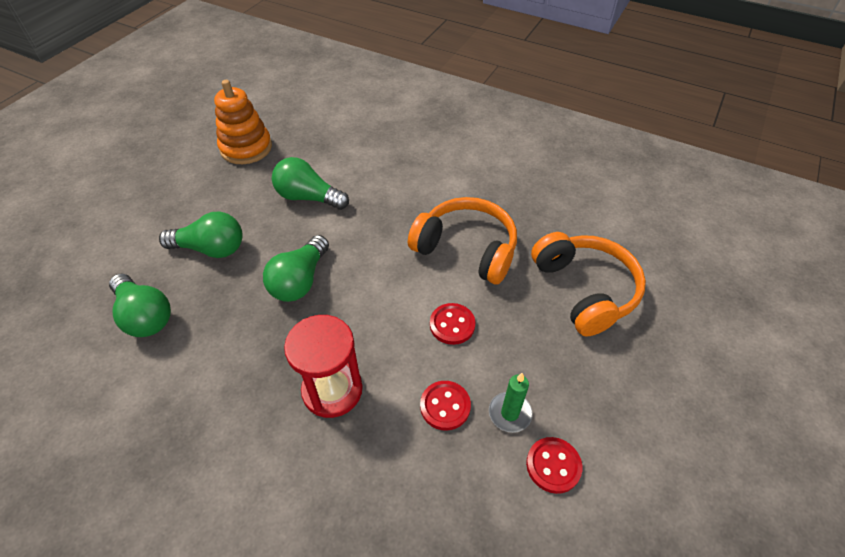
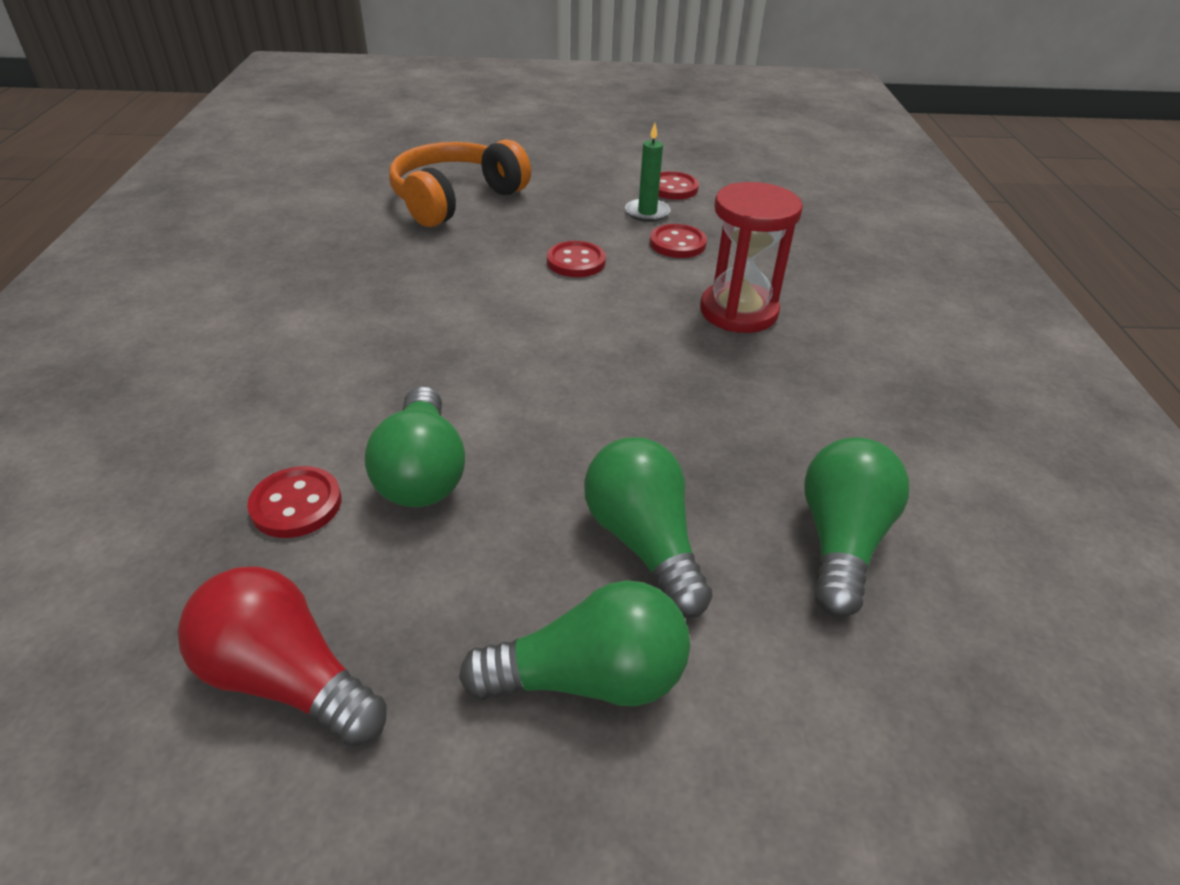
camera: 120 degrees left, 10 degrees down
(246, 148) = (286, 678): orange stacking toy -> red light bulb
(300, 280) = (616, 399): green light bulb -> green light bulb (589, 678)
(320, 161) = (296, 504): none -> red button
(466, 249) = (443, 279): orange headphones -> none

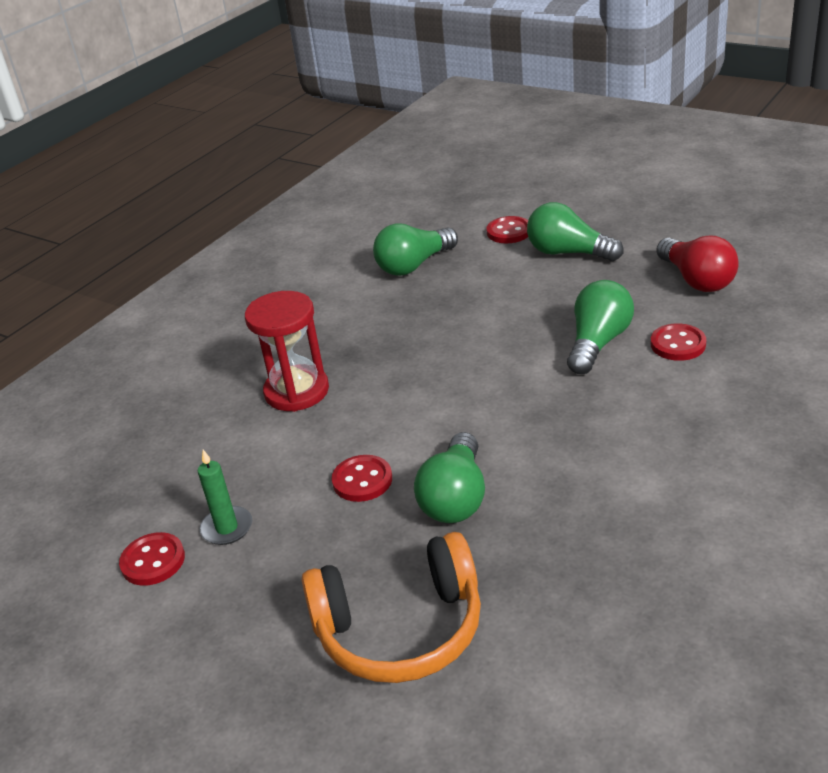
camera: 140 degrees left, 5 degrees down
(644, 542) = (504, 286): green light bulb -> green light bulb (455, 497)
(677, 244) = (253, 474): red button -> red button (509, 232)

